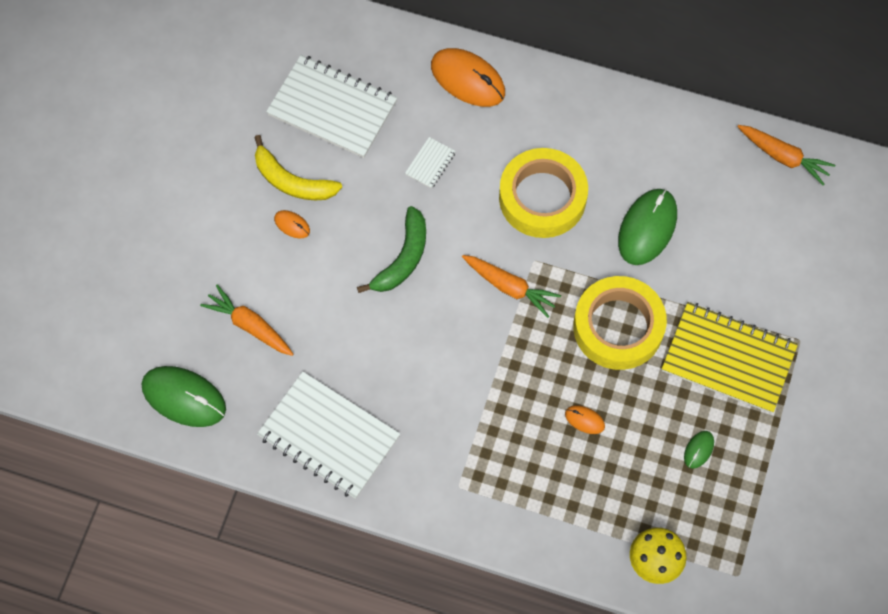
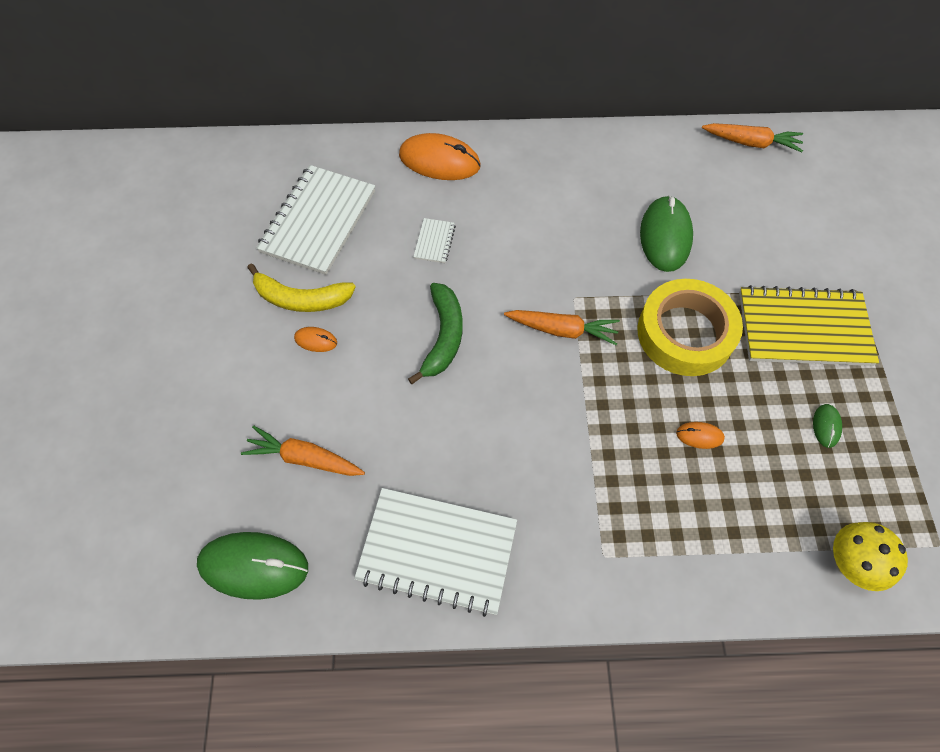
camera: 20 degrees left, 5 degrees down
(332, 108) = (318, 221): white notebook -> white notebook turned 75 degrees counterclockwise
(542, 198) = (555, 239): yellow tape -> none

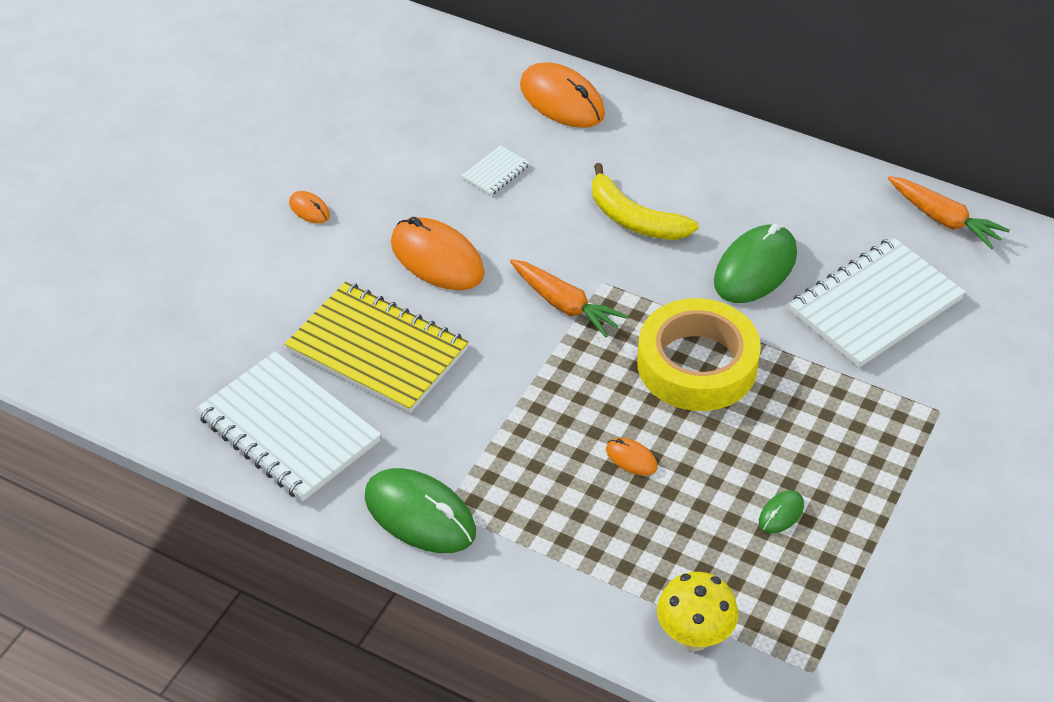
camera: 30 degrees right, 15 degrees down
(253, 566) = (118, 362): green mouse -> green mouse (420, 514)
(301, 299) = (323, 168): yellow banana -> yellow banana (634, 219)
(305, 458) = (225, 301): orange carrot -> none
(318, 221) = (391, 107): white notebook -> white notebook (875, 305)
(443, 336) = (437, 258): green banana -> orange mouse
(803, 328) = (838, 418): yellow notebook -> yellow notebook (377, 350)

